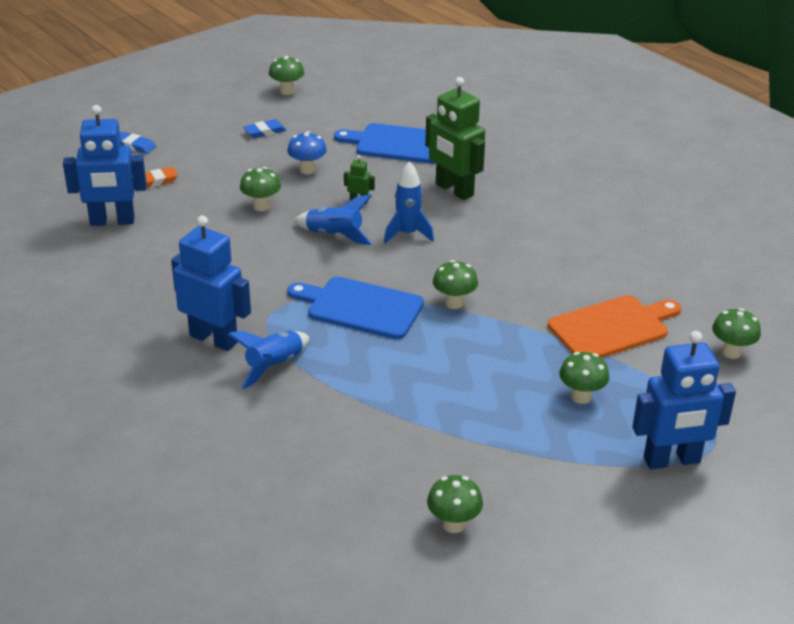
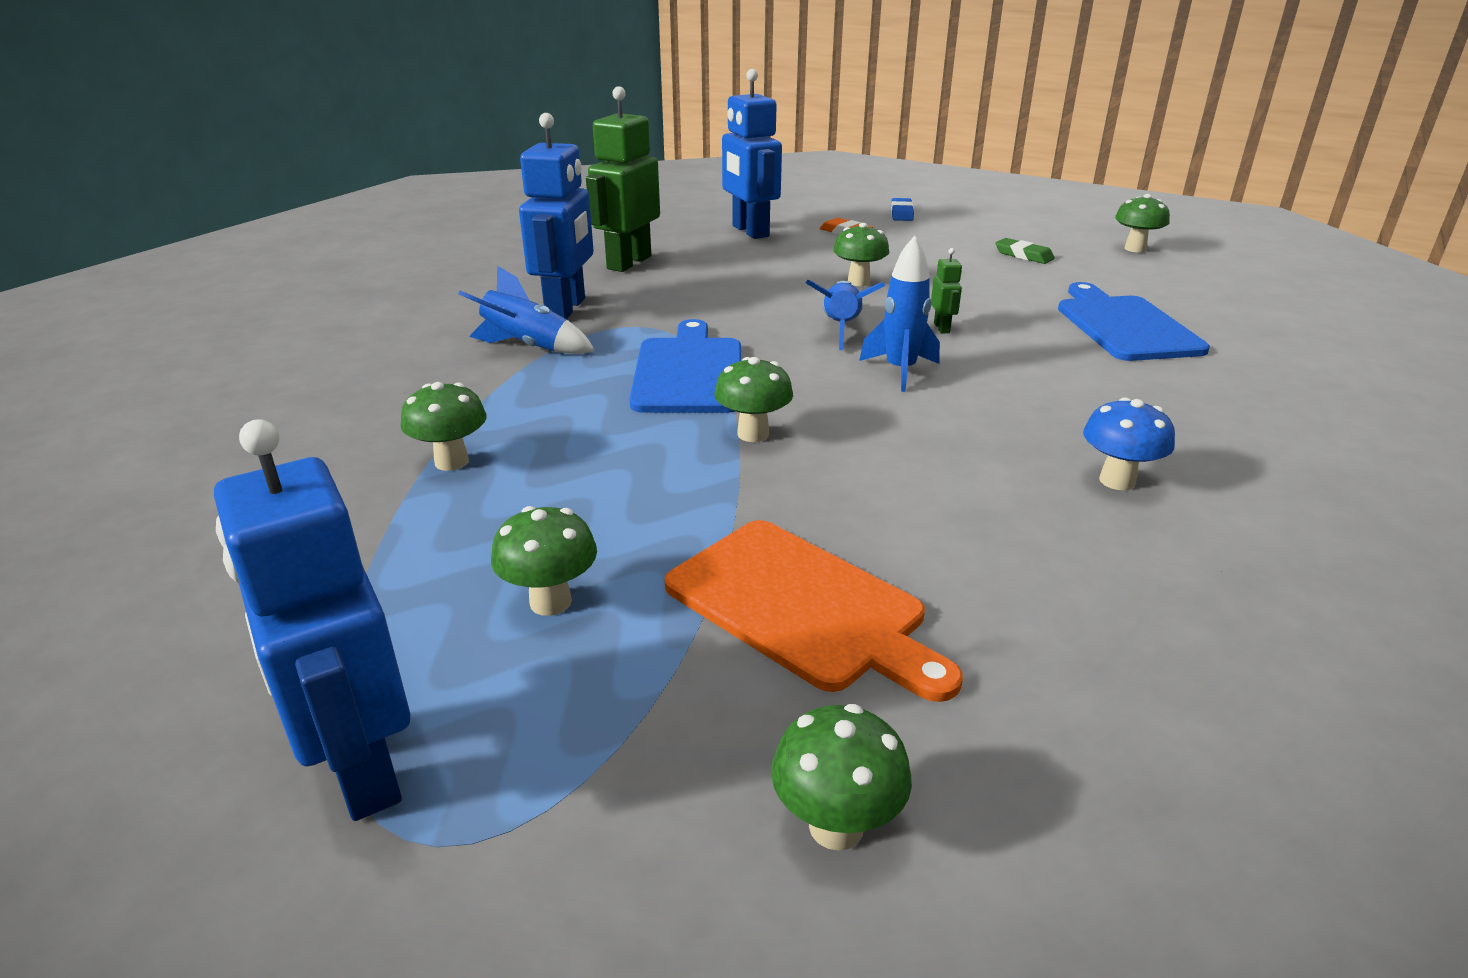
camera: 70 degrees right, 5 degrees down
(265, 131) = (1023, 255): blue eraser -> green eraser
(307, 170) = (973, 289): blue mushroom -> blue mushroom (1117, 481)
(453, 524) = (184, 527): green mushroom -> green mushroom (451, 462)
(454, 190) = (1063, 383): green robot -> green robot (628, 262)

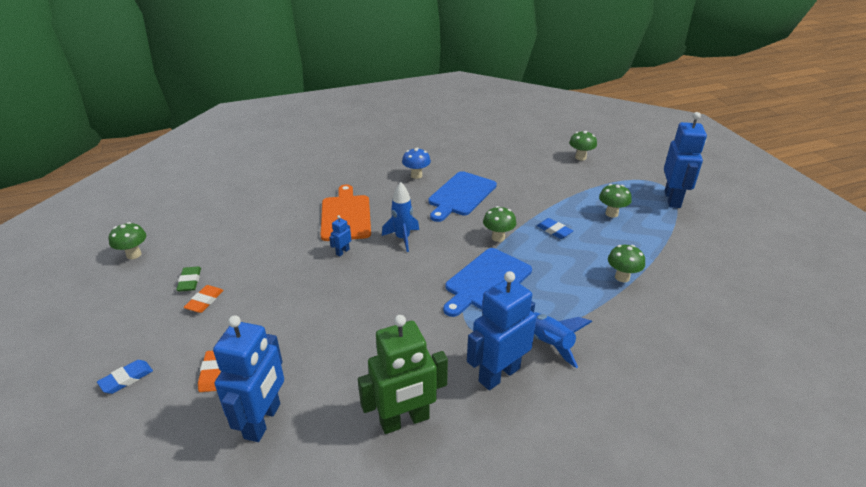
camera: 140 degrees left, 5 degrees up
(659, 492) = (554, 230): none -> blue eraser
(801, 607) = (546, 186): orange cutting board -> orange cutting board (346, 216)
(841, 328) = (383, 274): blue rocket -> none
(858, 282) = (312, 307): green mushroom -> none
(942, 328) = (342, 252): green robot -> blue robot
(969, 252) = (204, 301): none -> orange eraser
(1125, 326) = (276, 216): blue cutting board -> blue cutting board (461, 195)

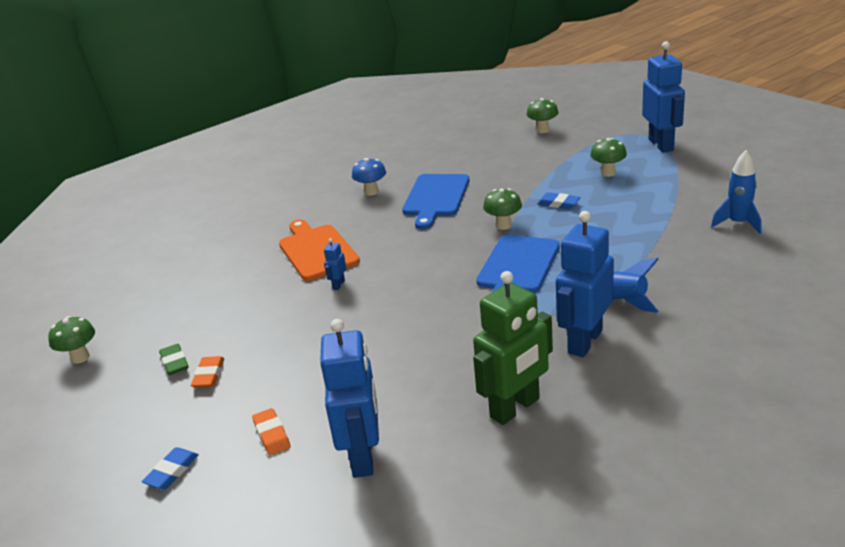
camera: 15 degrees left, 5 degrees down
(402, 238) = (398, 254): blue rocket -> blue rocket (738, 223)
(622, 277) = (653, 225): green mushroom -> none

